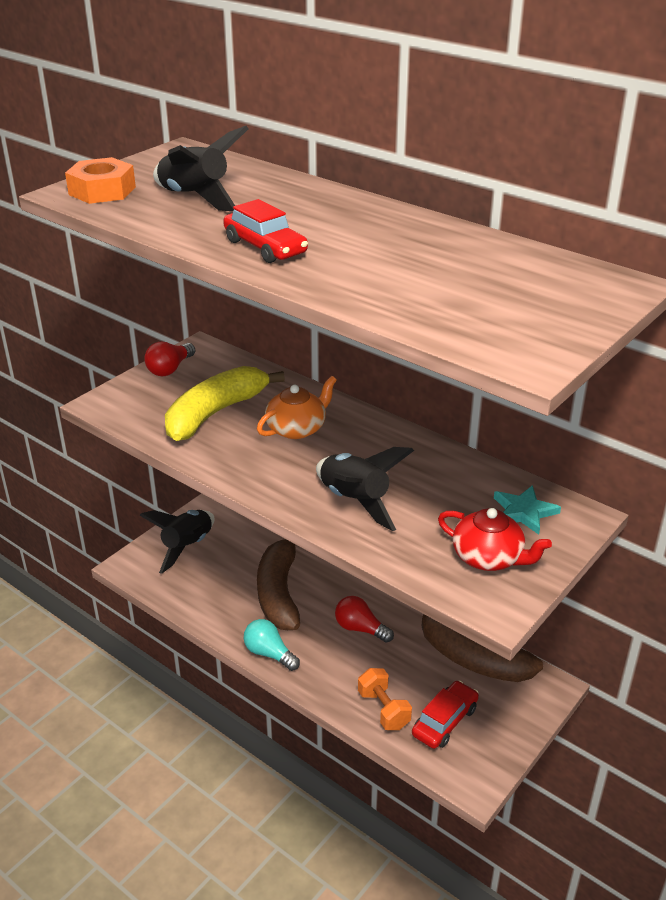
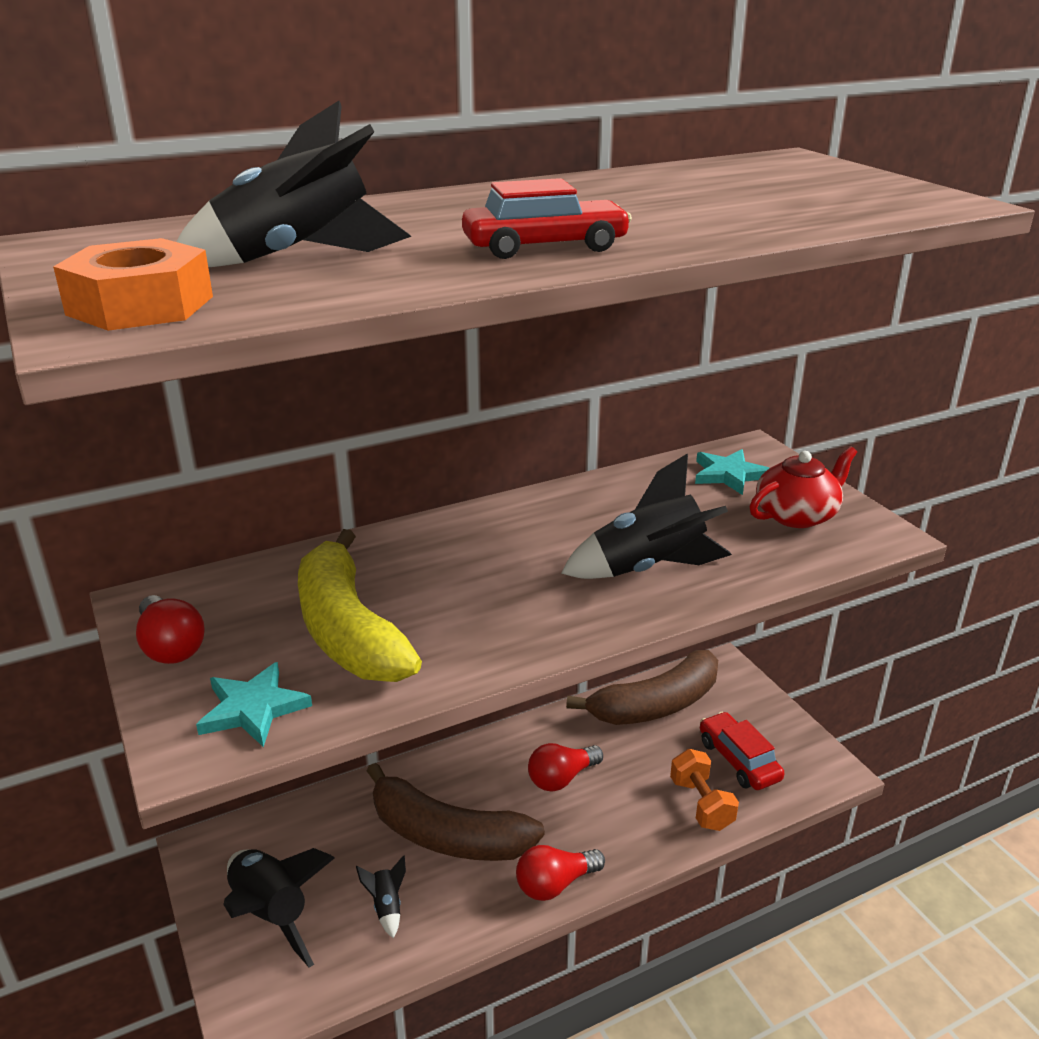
camera: 65 degrees left, 5 degrees down
(137, 409) = (253, 709): none -> turquoise star
(214, 587) = (386, 907): none -> black rocket
(269, 653) = (555, 884): turquoise light bulb -> red light bulb
(297, 428) = (454, 570): orange teapot -> none
(384, 709) = (701, 804): orange dumbbell -> orange dumbbell turned 75 degrees clockwise

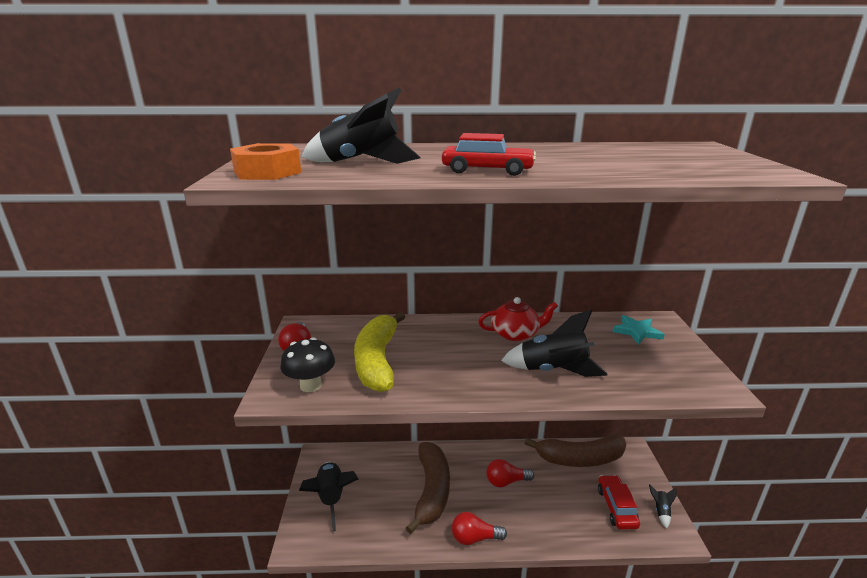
camera: 25 degrees right, 5 degrees down
(253, 709) = (311, 385): turquoise star -> black mushroom
(386, 907) = (384, 516): black rocket -> black rocket (661, 511)
(447, 835) = (432, 490): brown banana -> brown banana turned 135 degrees counterclockwise
(701, 804) = (581, 525): orange dumbbell -> none
(797, 515) = (667, 363): red teapot -> red teapot (516, 334)

